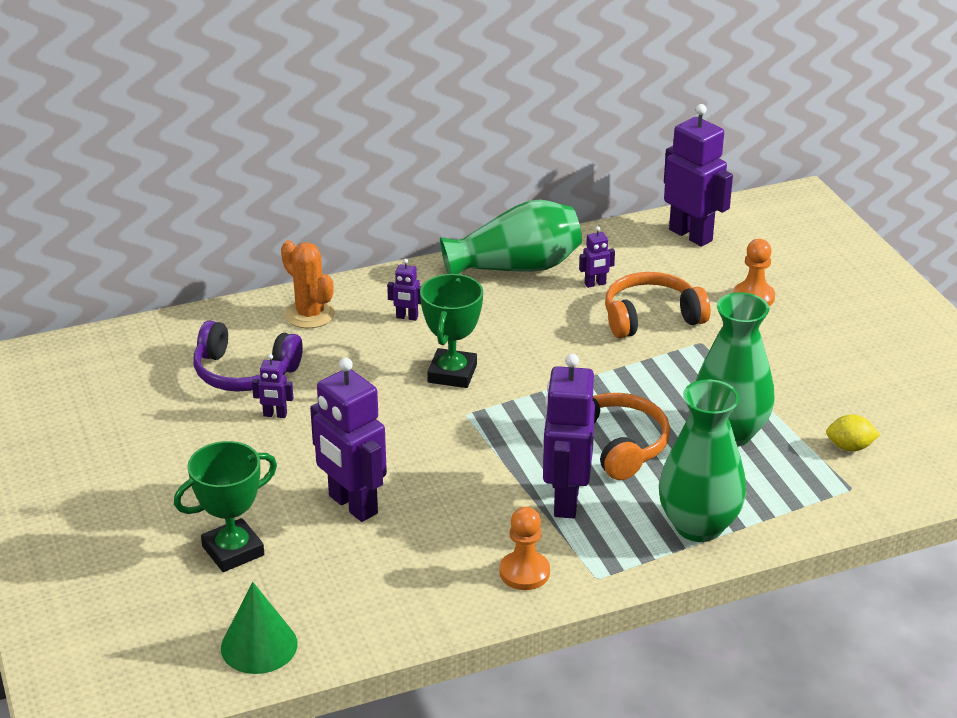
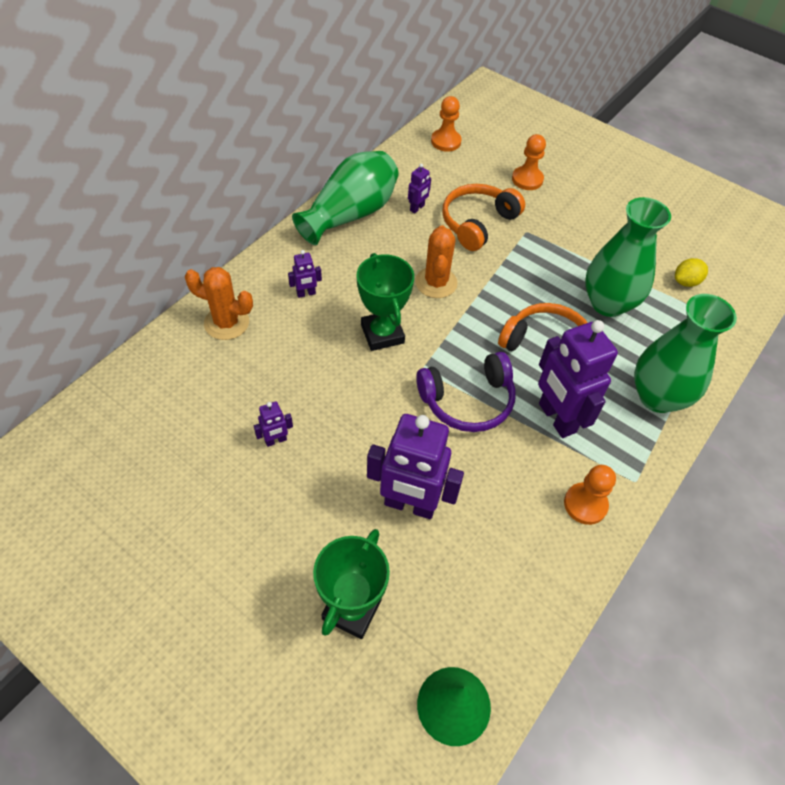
camera: 35 degrees left, 20 degrees up
(244, 372) = (216, 407): purple headphones -> purple headphones (467, 400)
(550, 352) = (436, 283): none -> orange cactus
(691, 235) = (446, 141): purple robot -> orange pawn

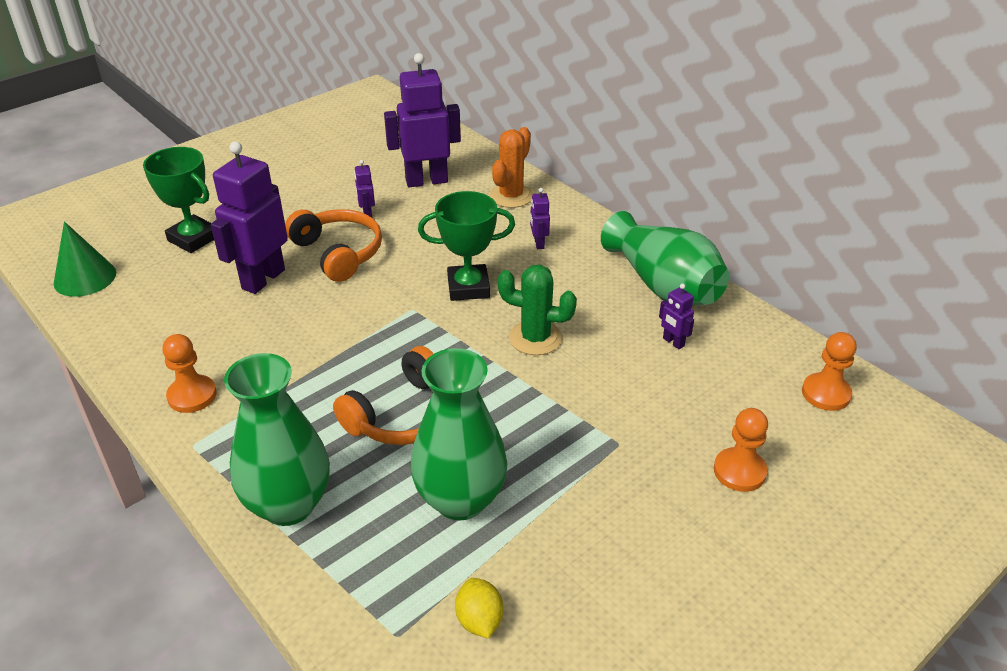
camera: 105 degrees right, 15 degrees down
(436, 283) = (535, 338): orange cactus -> green cactus
(467, 400) = (357, 334): purple headphones -> none
(478, 223) = (640, 395): orange headphones -> orange headphones (338, 253)
(556, 418) = (304, 399): purple robot -> purple robot (426, 181)

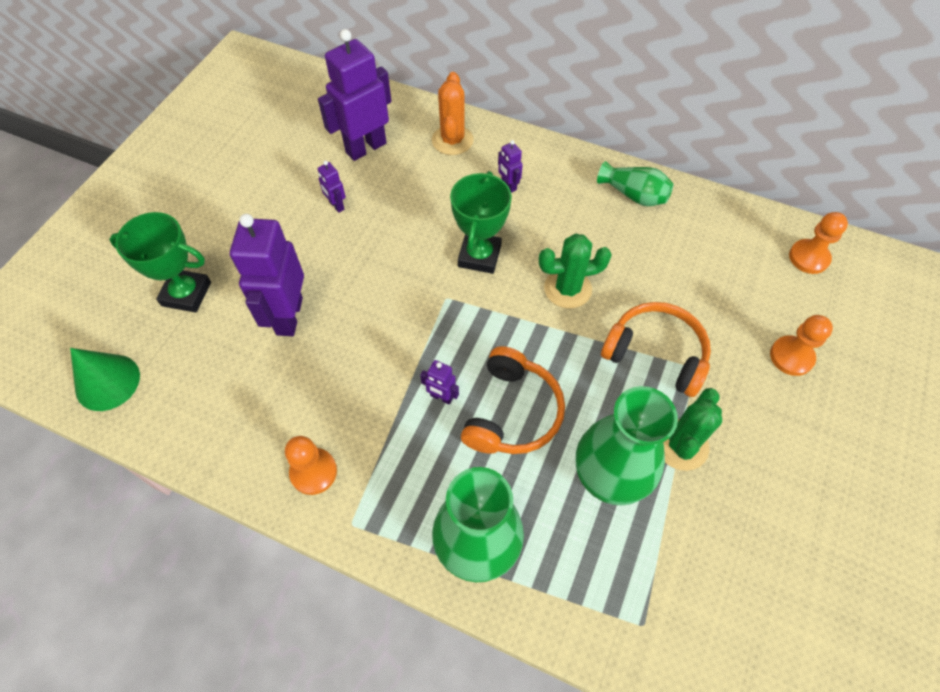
camera: 25 degrees left, 20 degrees up
(338, 253) = (339, 260): orange headphones -> orange headphones (656, 354)
(468, 287) = (479, 256): green trophy -> green trophy turned 45 degrees counterclockwise
(479, 620) = (693, 580): yellow lemon -> none
(555, 502) = (681, 445): none -> green cactus
(663, 285) = (634, 195): green vase -> green vase, size x0.57
(673, 342) = (675, 251): purple robot -> purple robot (441, 397)

